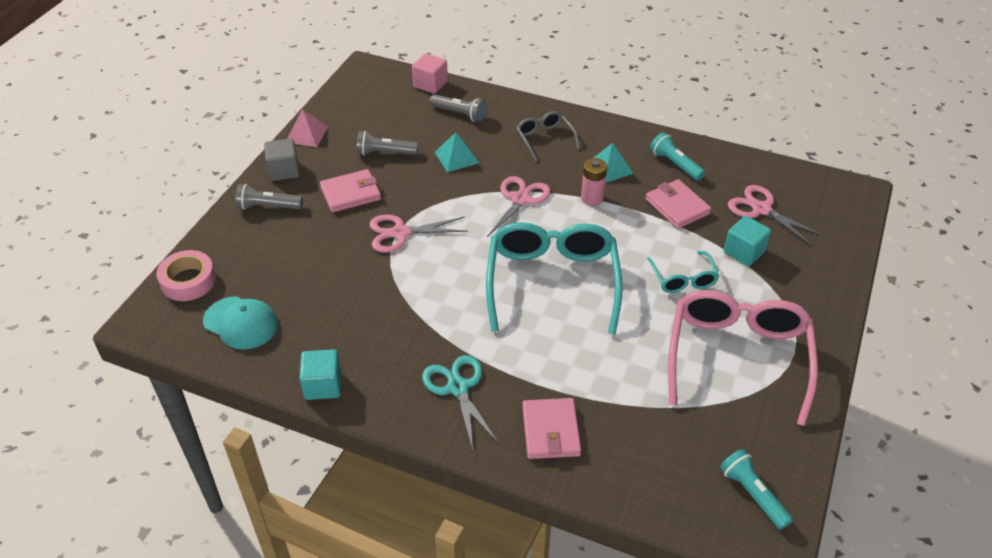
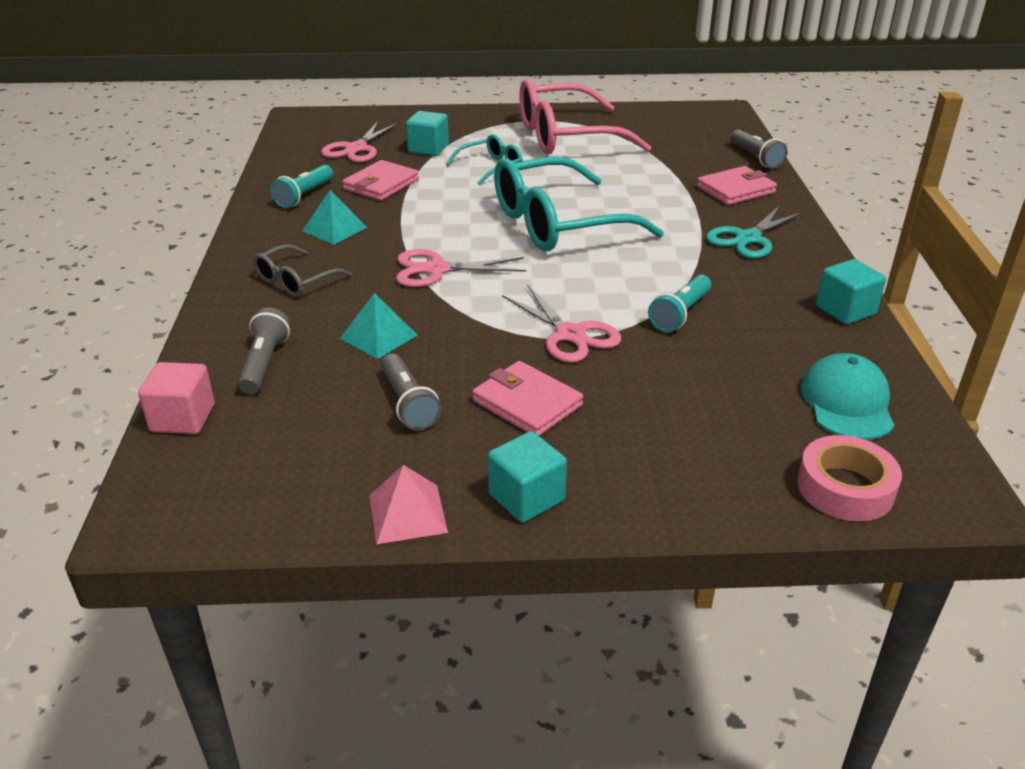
camera: 115 degrees left, 10 degrees down
(268, 207) = (625, 476): grey flashlight -> grey flashlight (755, 158)
(284, 171) = (526, 497): grey cube -> turquoise cube
(592, 198) = (400, 229): pink battery -> none
(752, 494) = (692, 118): turquoise flashlight -> turquoise flashlight (680, 314)

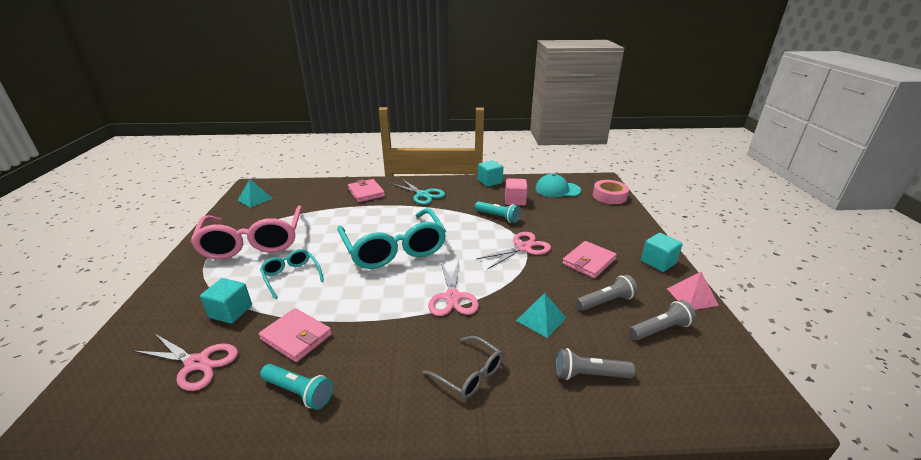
camera: 90 degrees left, 5 degrees down
(183, 418) = (671, 411): pink cube -> pink cube (515, 201)
(335, 229) = (379, 359): turquoise pyramid -> turquoise pyramid (255, 199)
(755, 158) = (327, 184): grey flashlight -> grey flashlight (660, 329)

